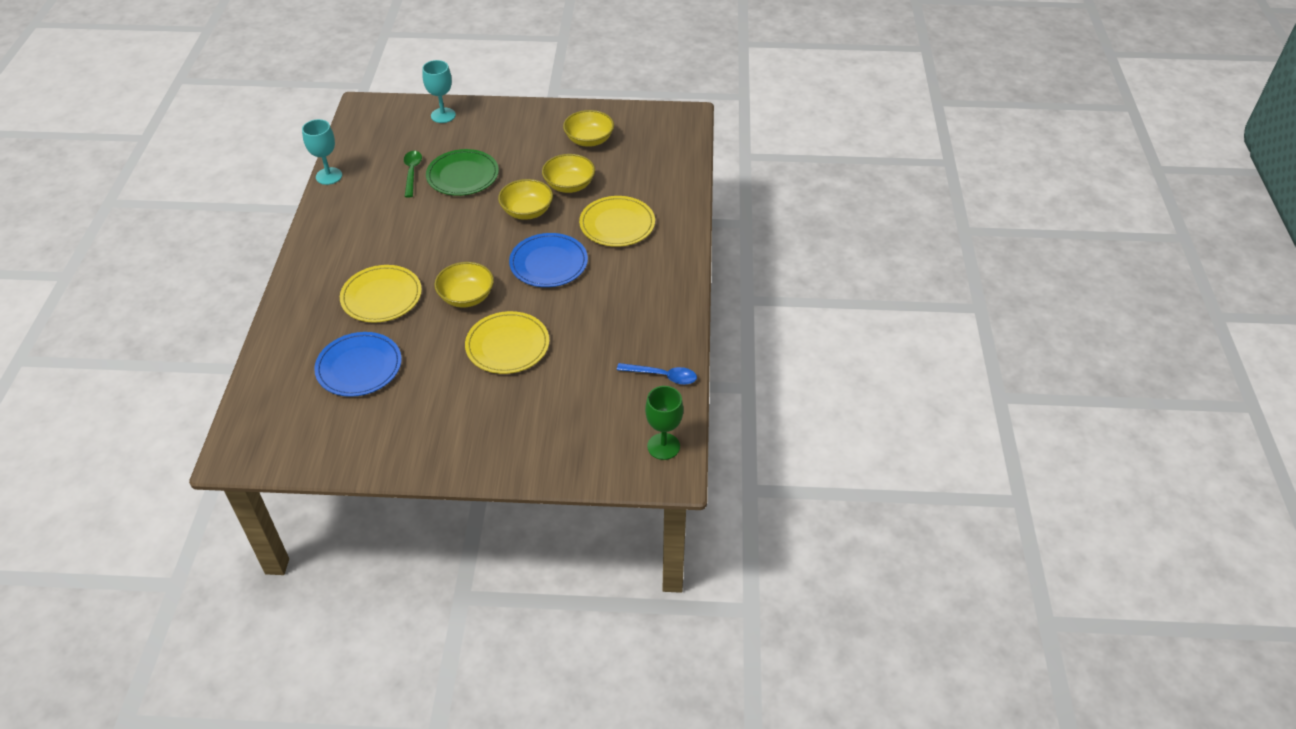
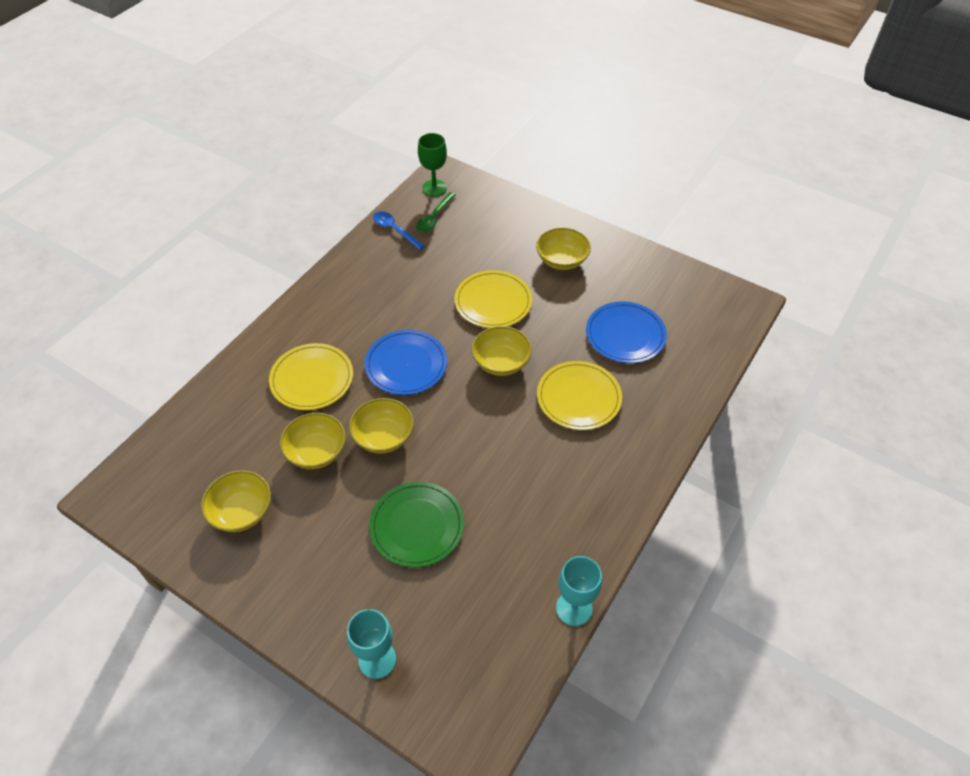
camera: 150 degrees left, 5 degrees up
(412, 172) = (471, 561): green spoon -> green spoon (434, 217)
(461, 418) = (562, 260): none -> yellow bowl

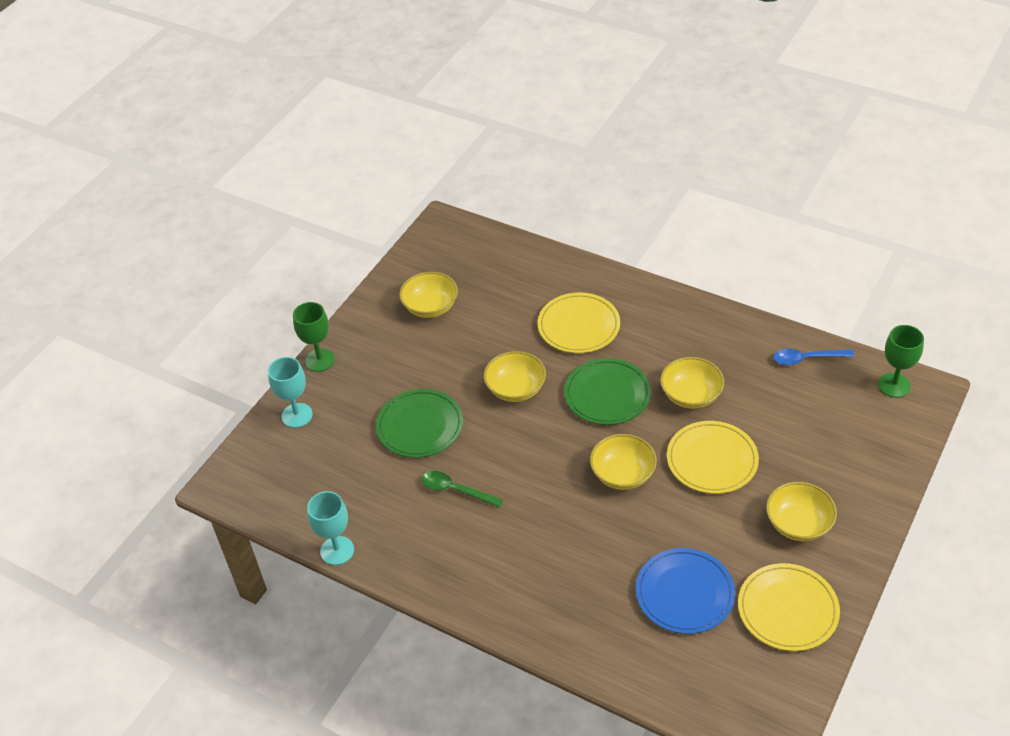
camera: 90 degrees right, 5 degrees down
(293, 635) = (320, 360): none -> green goblet
(316, 452) = (494, 344): yellow bowl -> yellow bowl (691, 395)
(395, 230) = (807, 359): blue spoon -> blue spoon turned 135 degrees counterclockwise
(406, 364) = (607, 394): blue plate -> green plate
(434, 217) = (839, 391): green spoon -> green spoon (456, 490)
(578, 397) = (583, 548): yellow plate -> yellow plate (787, 609)

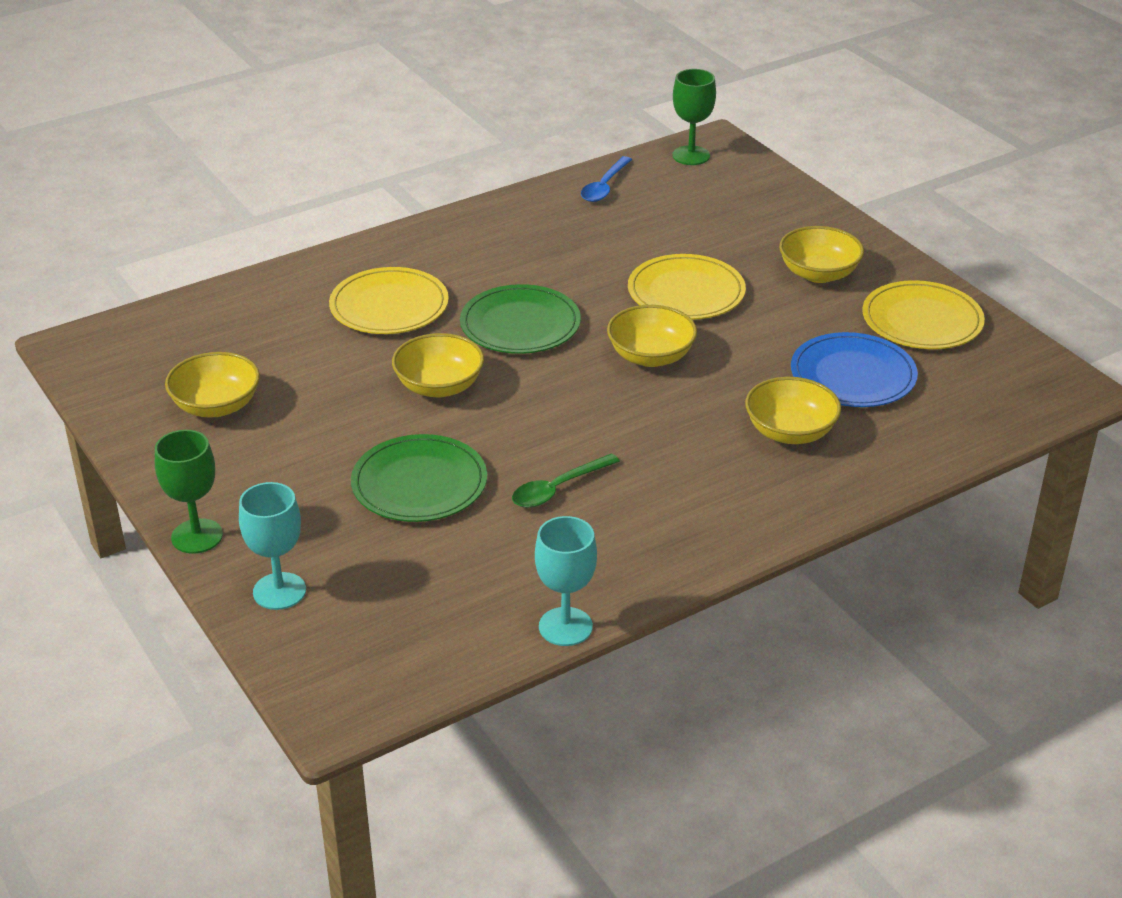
camera: 65 degrees left, 10 degrees down
(691, 395) = (580, 271): yellow bowl -> yellow bowl (790, 432)

